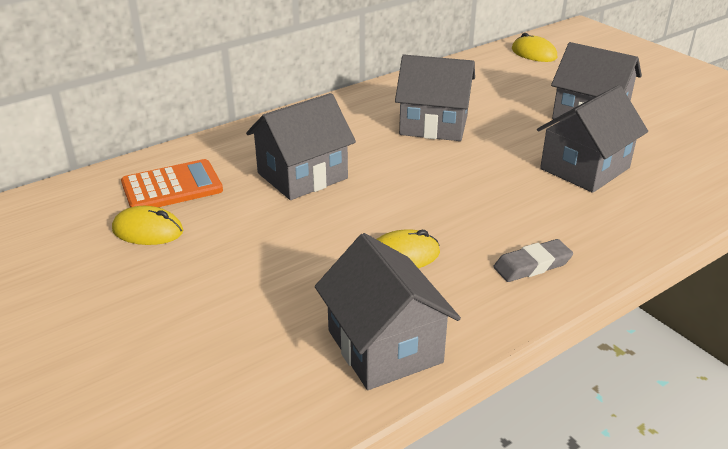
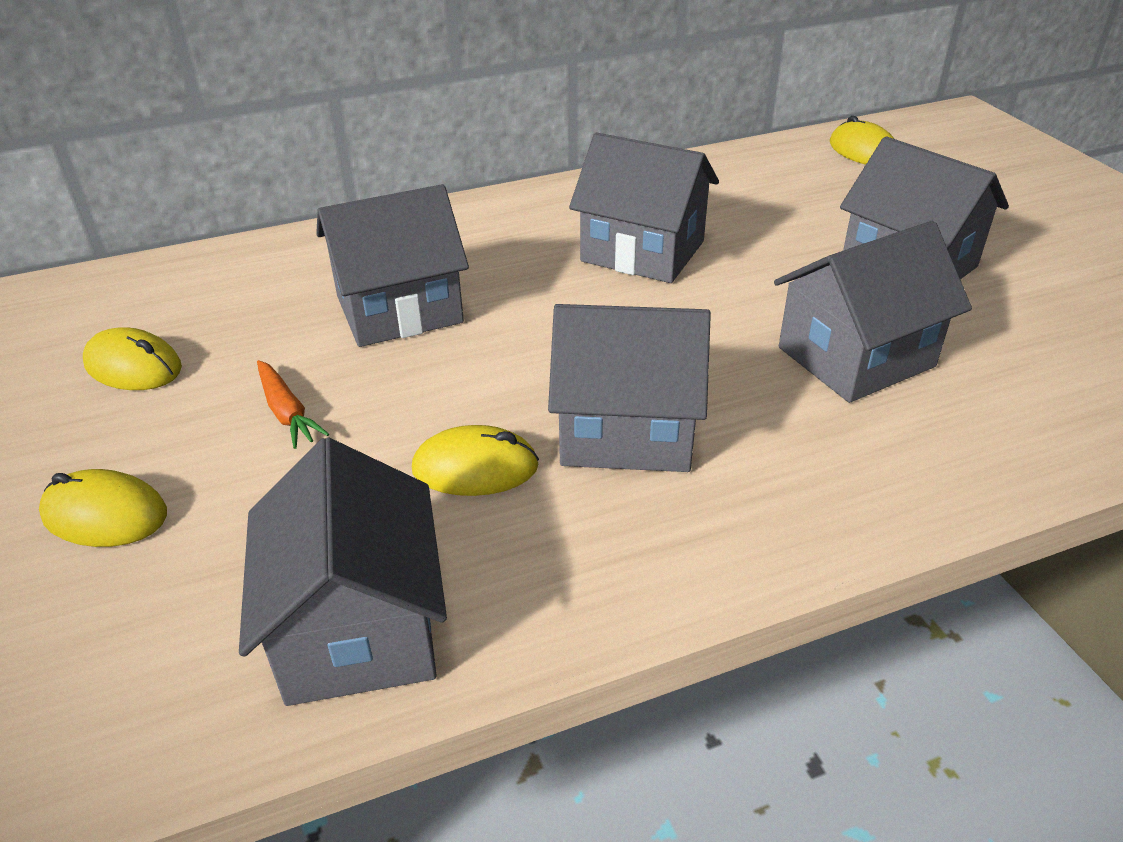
camera: 15 degrees right, 5 degrees up
(172, 187) = (207, 302): orange calculator -> none
(189, 315) = (105, 514): none -> yellow mouse
(268, 242) = (287, 412): none -> orange carrot
(478, 224) = (627, 430): none -> grey house
(532, 265) = (679, 521): grey eraser -> none

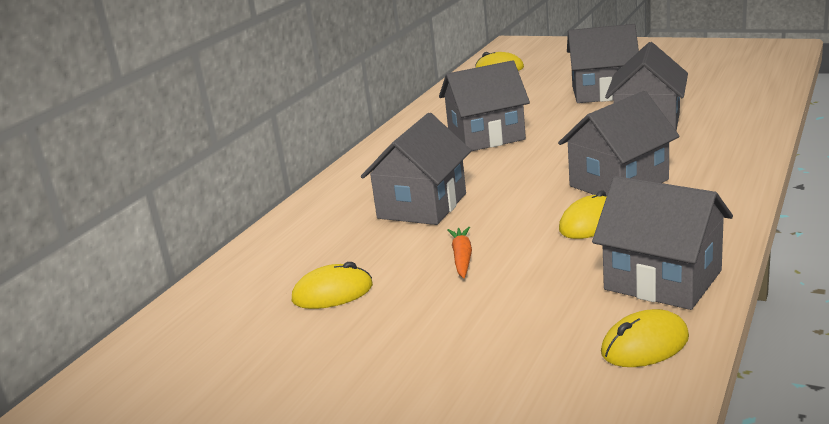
camera: 40 degrees left, 15 degrees down
(105, 514) = (467, 329): yellow mouse -> yellow mouse (644, 345)
(287, 412) = (462, 258): orange carrot -> orange carrot turned 105 degrees counterclockwise

